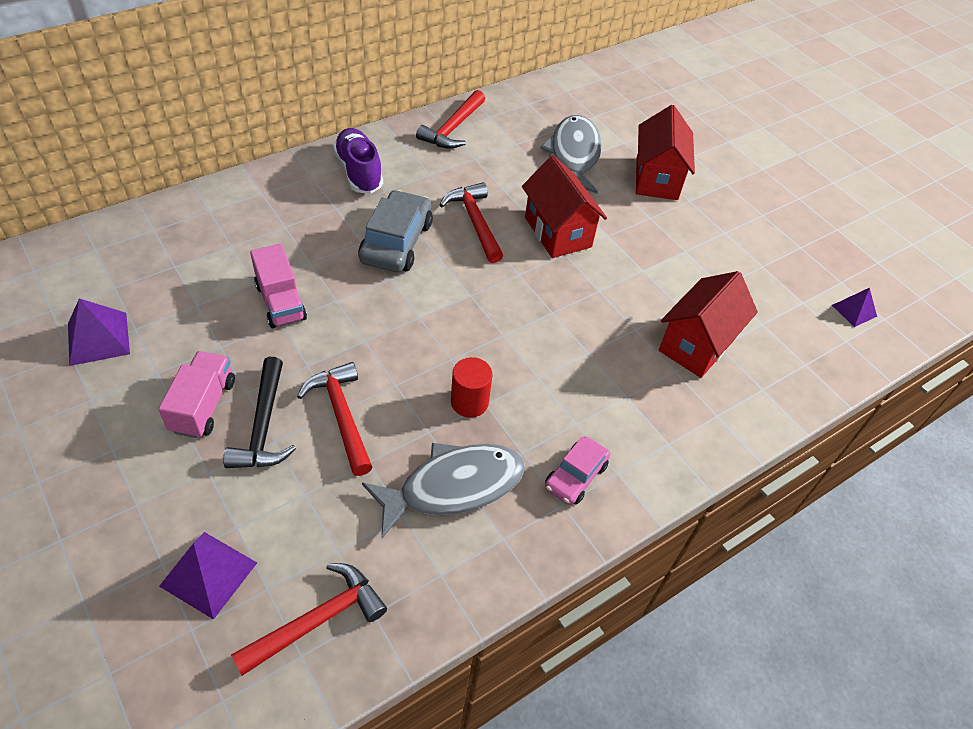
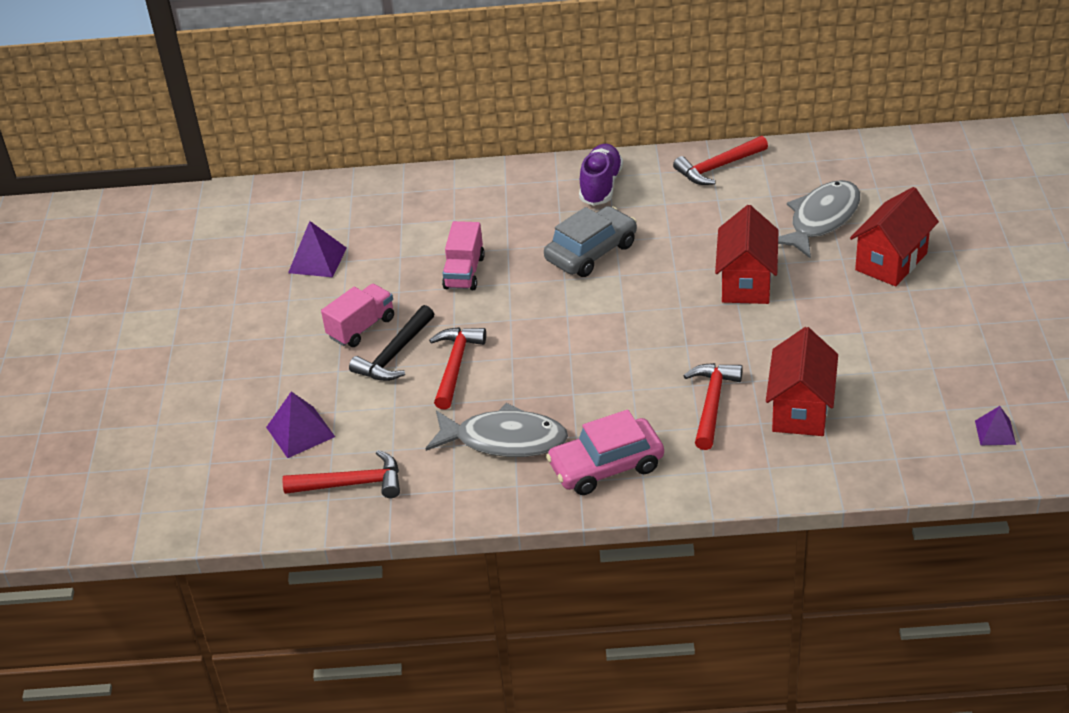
camera: 40 degrees right, 10 degrees down
(469, 402) = (561, 388): red cylinder -> none
(474, 222) = (674, 254): red hammer -> red hammer (712, 403)
(575, 476) = (606, 466): pink car -> pink car, size x1.64
(697, 345) = (800, 410): red house -> red house turned 60 degrees counterclockwise

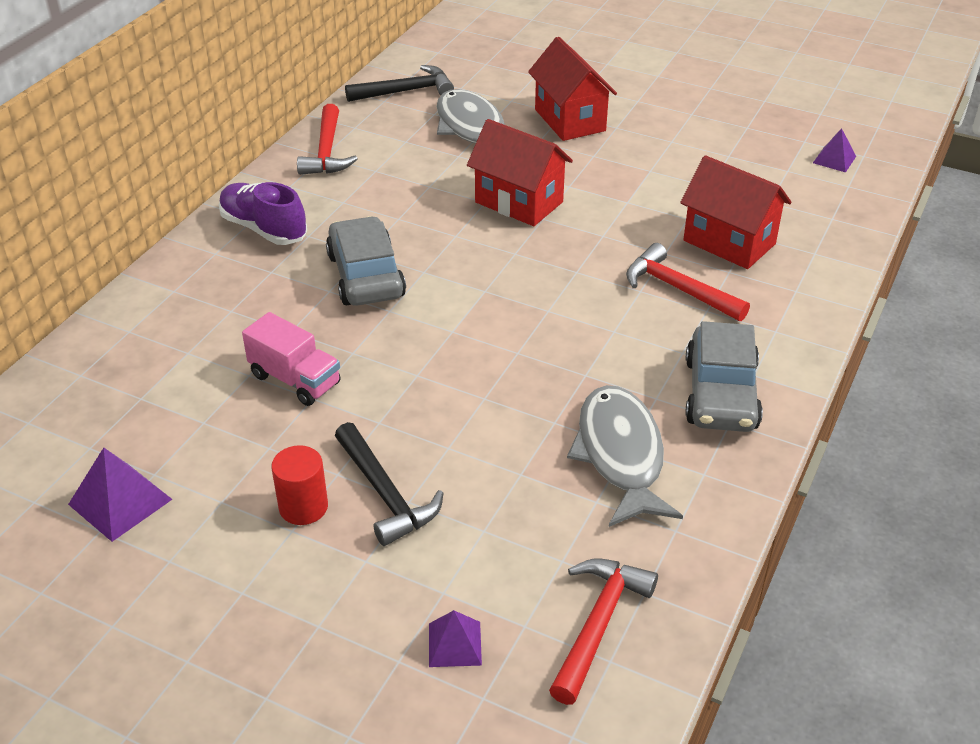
camera: 65 degrees left, 0 degrees up
(300, 431) = (454, 644): purple pyramid -> purple pyramid, size x0.64
(361, 327) = (303, 507): pink truck -> red cylinder
(455, 366) = (456, 448): red hammer -> none
(504, 440) = (620, 455): grey fish -> grey fish turned 45 degrees counterclockwise
(606, 466) = (720, 394): pink car -> grey car
(840, 164) = (406, 91): none -> black hammer

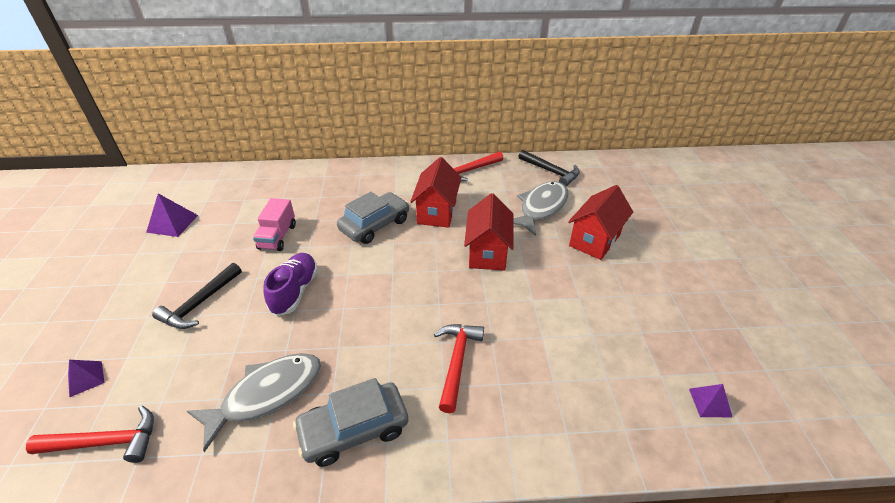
camera: 60 degrees right, 0 degrees up
(264, 229) = (389, 179): purple shoe -> purple shoe (295, 291)
(303, 507) = (182, 279): red cylinder -> none
(729, 242) = (534, 371): red house -> red house (437, 212)

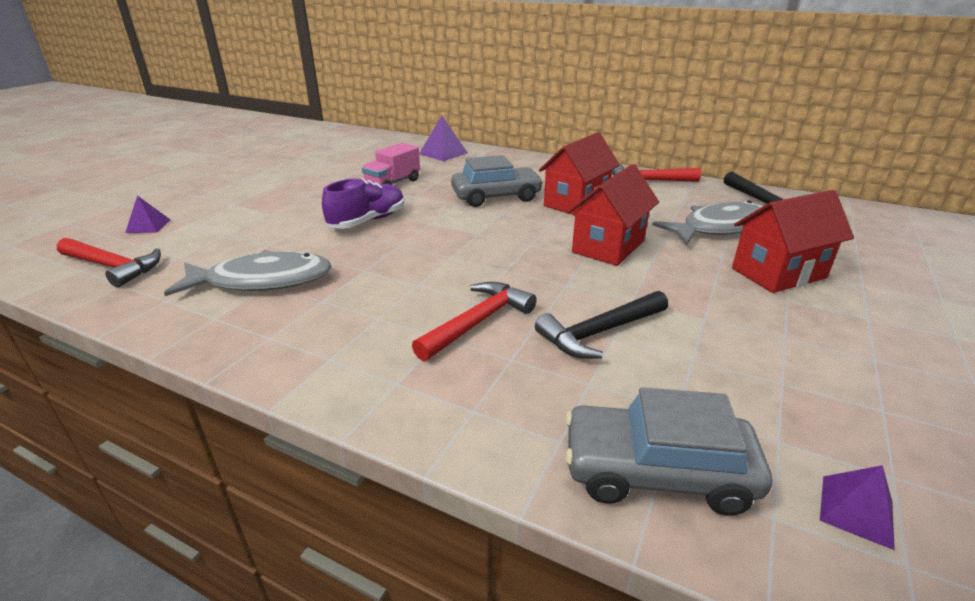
camera: 30 degrees right, 10 degrees down
(172, 223) = (317, 157): purple pyramid -> purple pyramid (443, 153)
(200, 303) = (280, 207): black hammer -> black hammer (600, 332)
(354, 429) = (309, 335): grey car -> grey car (657, 471)

